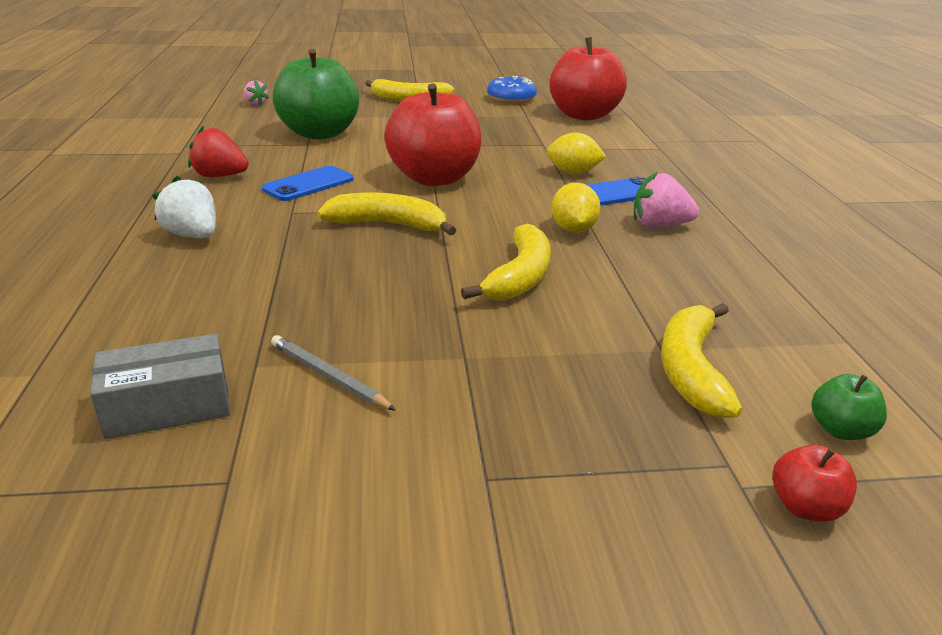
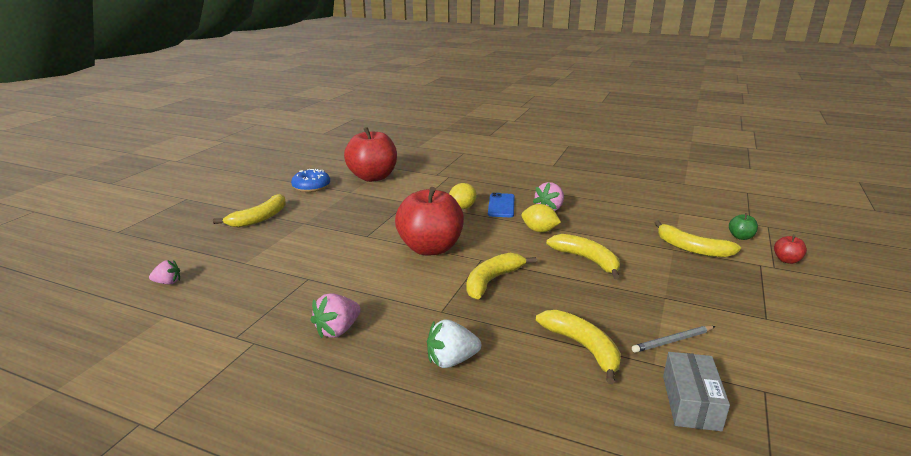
camera: 60 degrees left, 5 degrees down
(220, 176) = (338, 330): red strawberry -> pink strawberry
(265, 306) = (582, 347): none -> yellow banana
(308, 184) = (395, 295): blue phone -> none
(319, 134) = (290, 269): green apple -> none

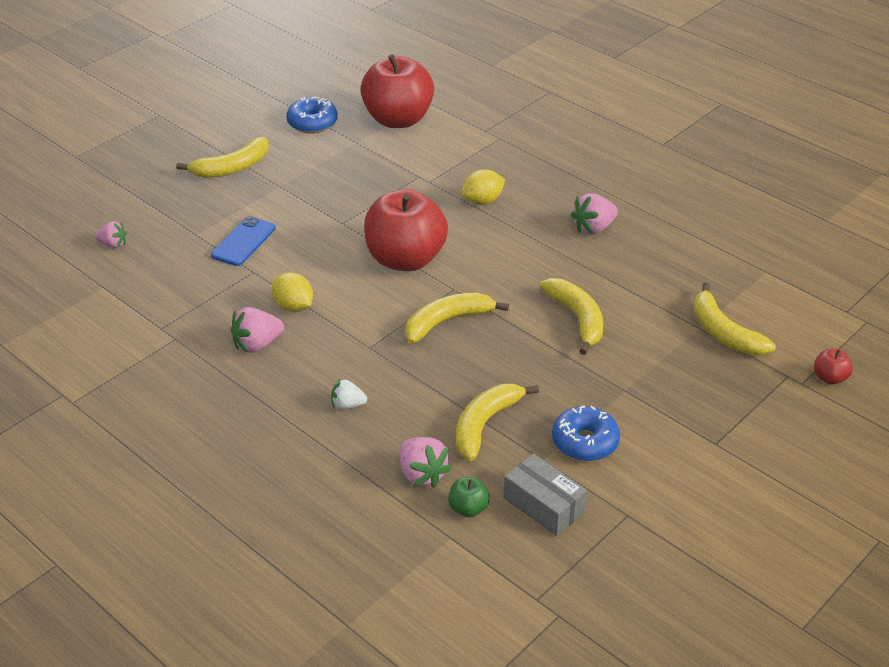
camera: 20 degrees right, 15 degrees up
(451, 361) = (347, 405): white strawberry -> white strawberry, size x0.64
(501, 206) = (535, 208): blue phone -> blue phone (243, 242)
(539, 230) = (554, 261): yellow lemon -> yellow lemon (293, 307)
(562, 404) = (422, 474): none -> pink strawberry
(582, 347) = (485, 425): yellow banana -> yellow banana turned 135 degrees counterclockwise
(673, 341) = (585, 442): grey pencil -> blue donut
(691, 402) = (543, 505): grey box -> grey box turned 75 degrees counterclockwise
(740, 237) = (808, 330): green apple -> green apple (468, 509)

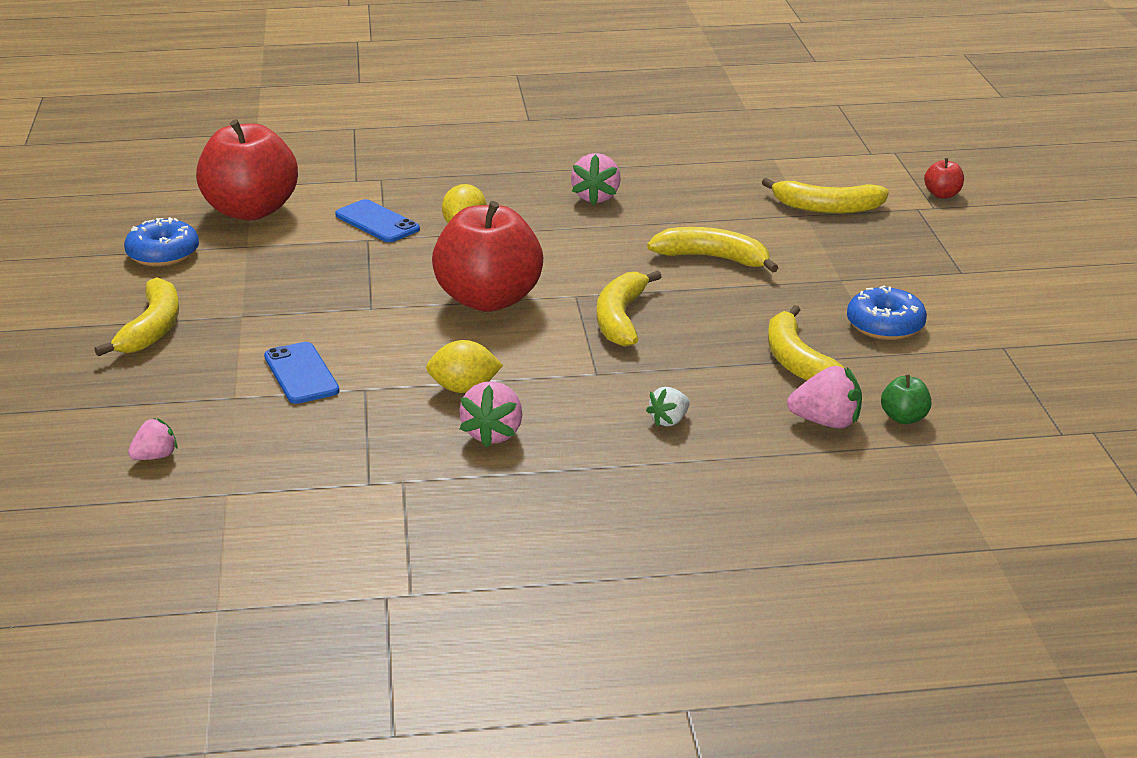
camera: 50 degrees left, 10 degrees down
(444, 168) = (377, 222): none -> blue phone
(543, 505) = (944, 379): grey box -> none

